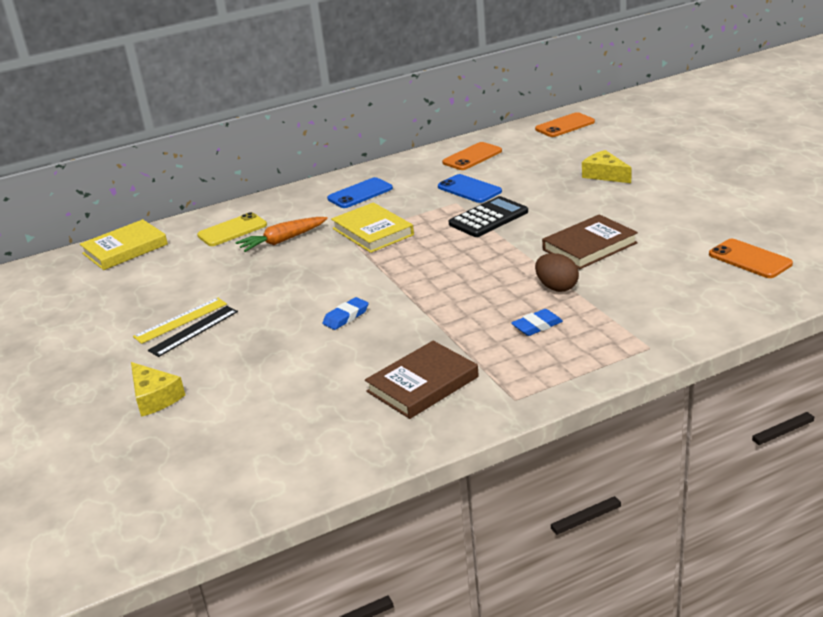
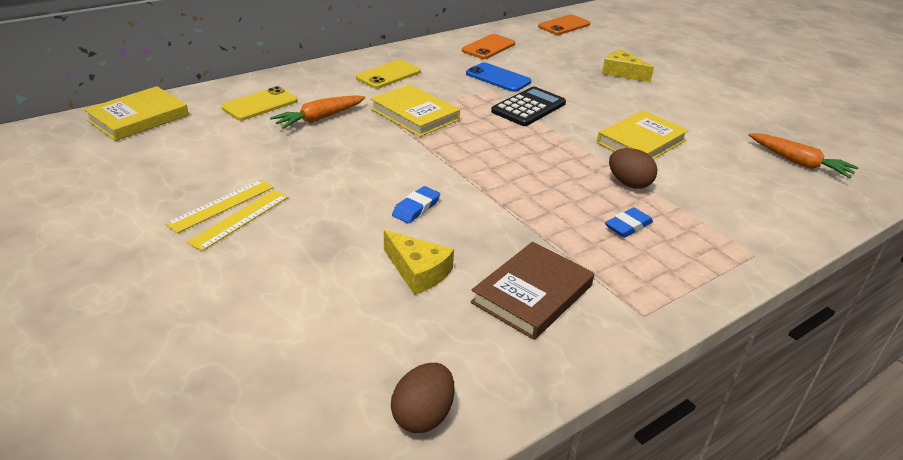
camera: 15 degrees left, 5 degrees up
(155, 397) = (207, 306): yellow cheese -> yellow cheese (418, 271)
(194, 331) = (240, 219): black ruler -> yellow ruler
(300, 471) = (423, 416): none -> brown egg
(360, 193) = (388, 75): blue phone -> yellow phone
(589, 246) = (641, 142): brown book -> yellow book
(749, 259) = (799, 163): orange phone -> orange carrot

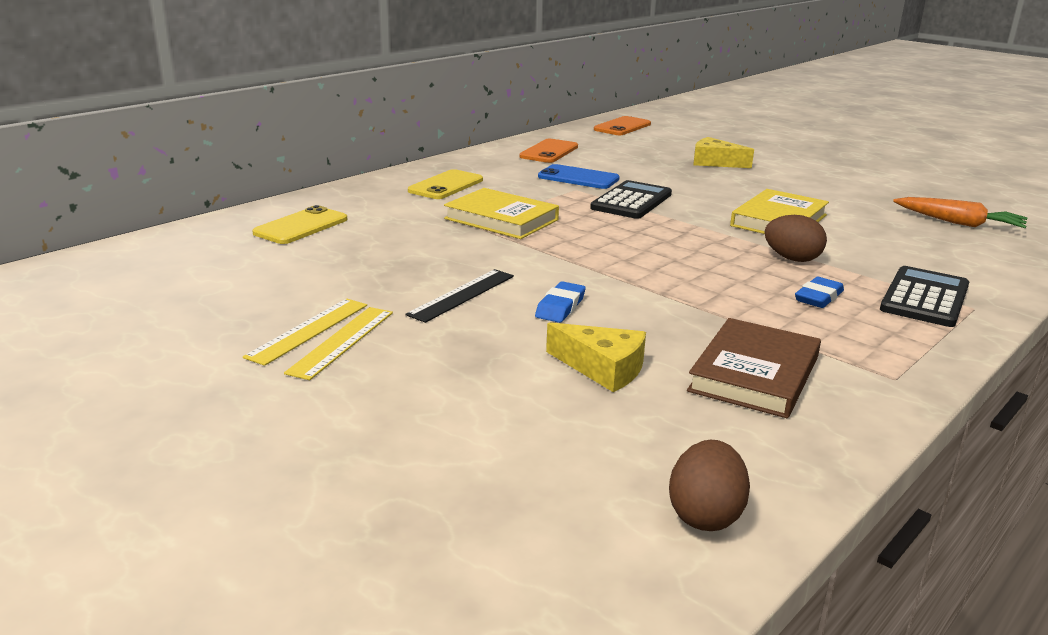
camera: 10 degrees left, 10 degrees down
(138, 118) = (145, 253): yellow book -> none
(319, 118) = (386, 233): orange carrot -> none
(347, 186) = (462, 295): none -> black ruler
(718, 238) = (925, 298): none -> black calculator

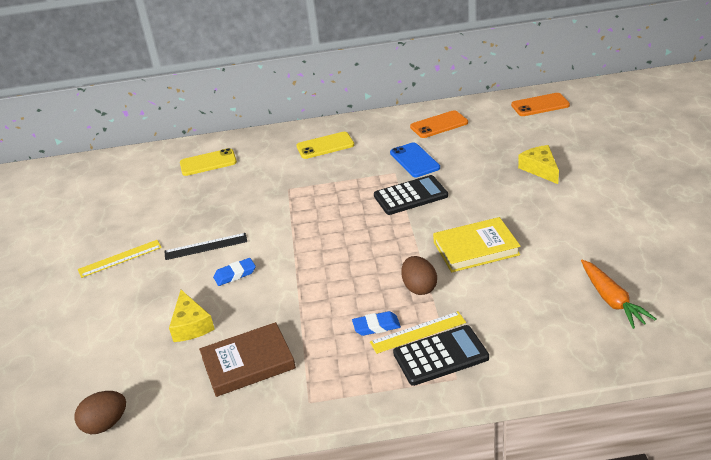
camera: 45 degrees right, 10 degrees up
(308, 330) = (118, 245): yellow ruler -> yellow ruler (418, 332)
(501, 219) = (310, 189): yellow book -> none

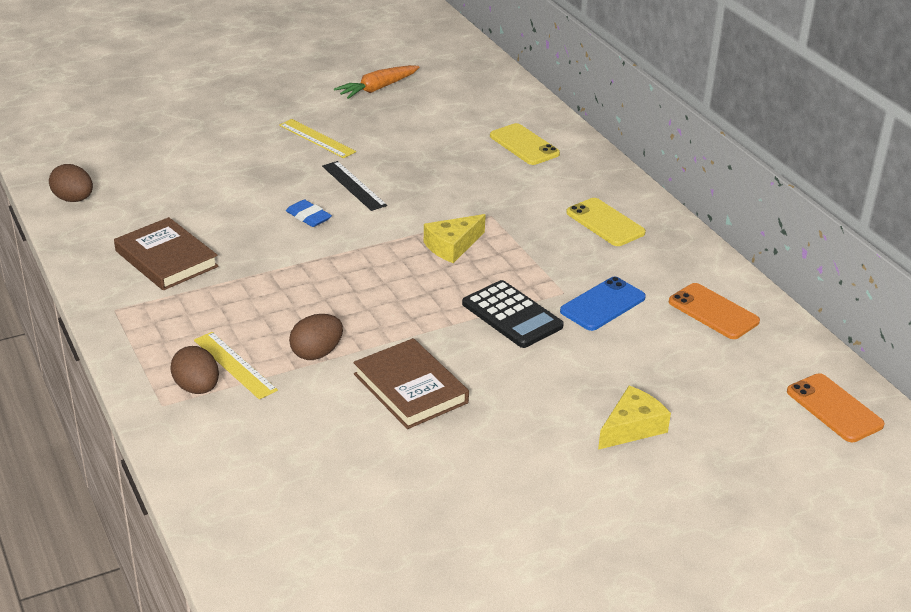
camera: 65 degrees right, 0 degrees up
(191, 325) = (218, 210): yellow cheese -> yellow cheese (452, 246)
(376, 326) = (239, 332): blue eraser -> none
(440, 356) = (197, 388): black calculator -> brown egg
(476, 248) = (410, 388): yellow book -> brown book
(612, 300) = (330, 523): orange carrot -> orange carrot (377, 88)

